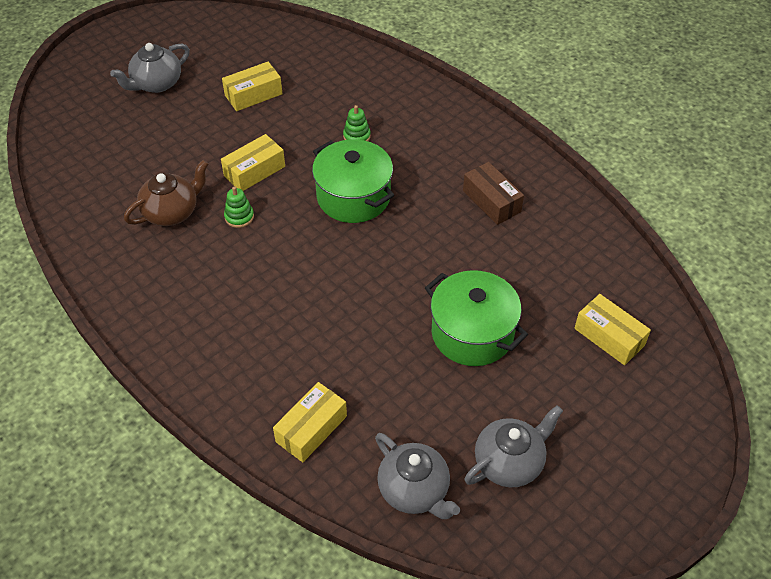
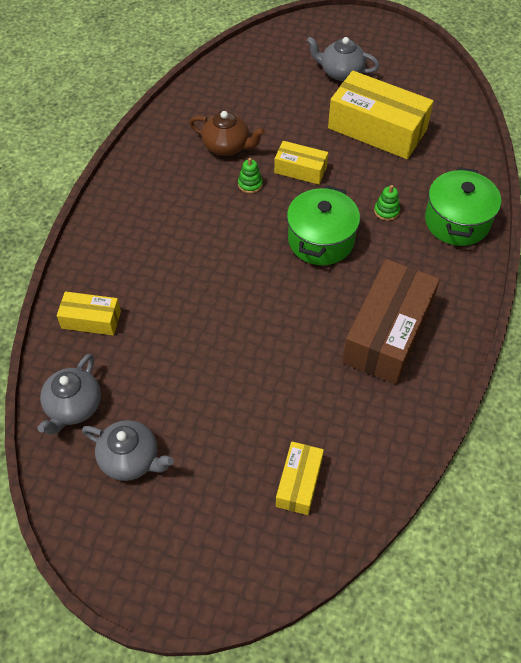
camera: 60 degrees right, 5 degrees up
(253, 95) = (377, 129): yellow box -> yellow box, size x1.92
(472, 333) = (238, 380): green pot -> green pot (457, 221)
(491, 201) = (388, 333): brown box -> brown box, size x1.92

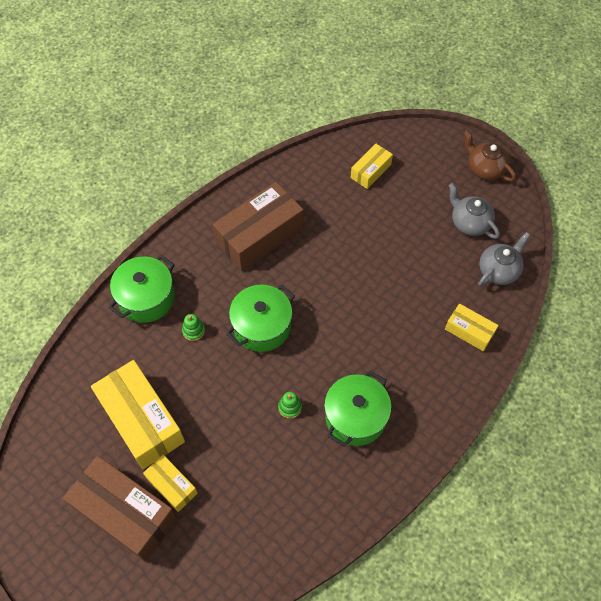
camera: 155 degrees left, 5 degrees up
(182, 198) = (355, 417): none -> green pot
(227, 146) = (289, 461): brown teapot -> brown teapot (485, 169)
(300, 170) = (238, 404): yellow box -> yellow box (172, 485)
(341, 72) = (125, 512): grey teapot -> brown box

